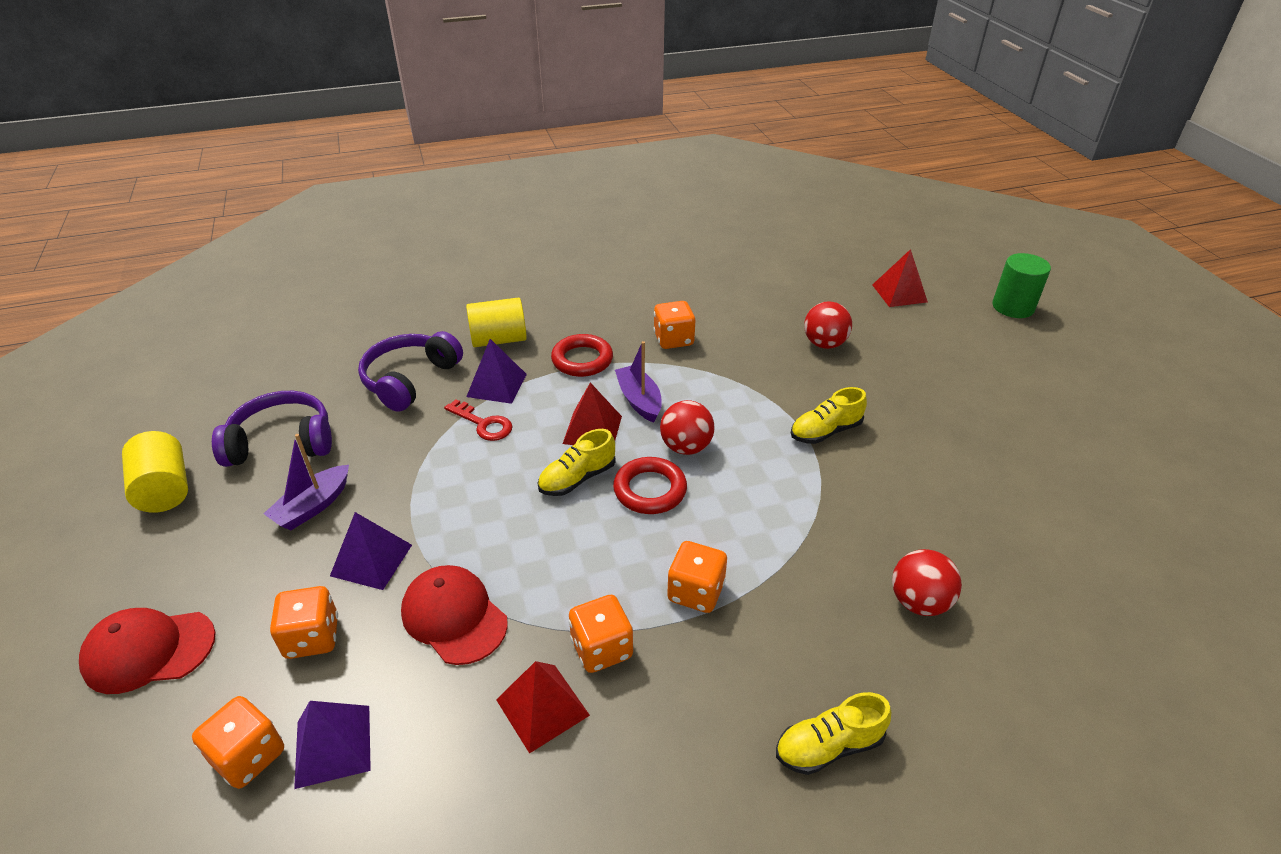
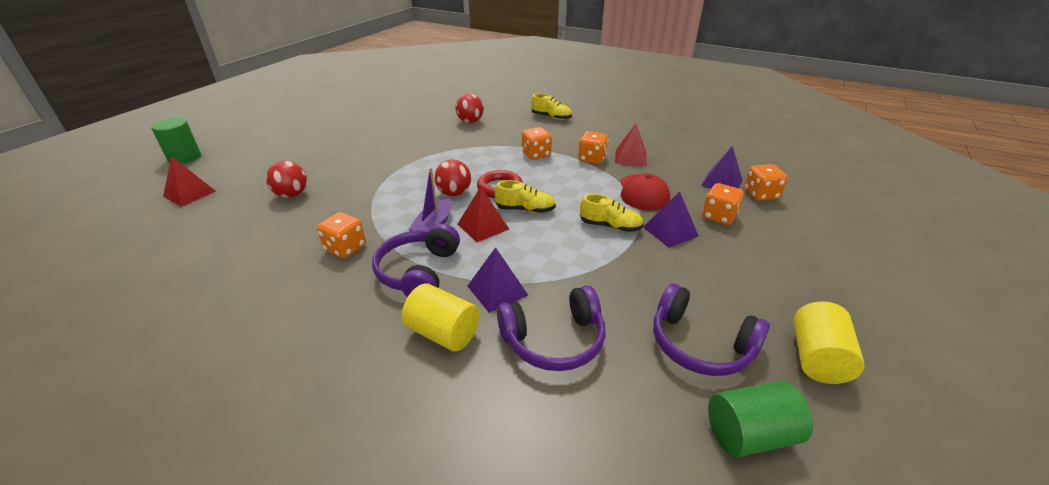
camera: 135 degrees left, 5 degrees down
(149, 650) = (816, 252): red cap -> none
(225, 403) = (749, 434): none -> green cylinder
(313, 506) = (693, 278): purple boat -> none
(483, 424) = (539, 267): red key -> none
(582, 360) = (418, 272): red ring -> purple headphones
(825, 431) = (388, 166): yellow shoe -> yellow shoe (610, 226)

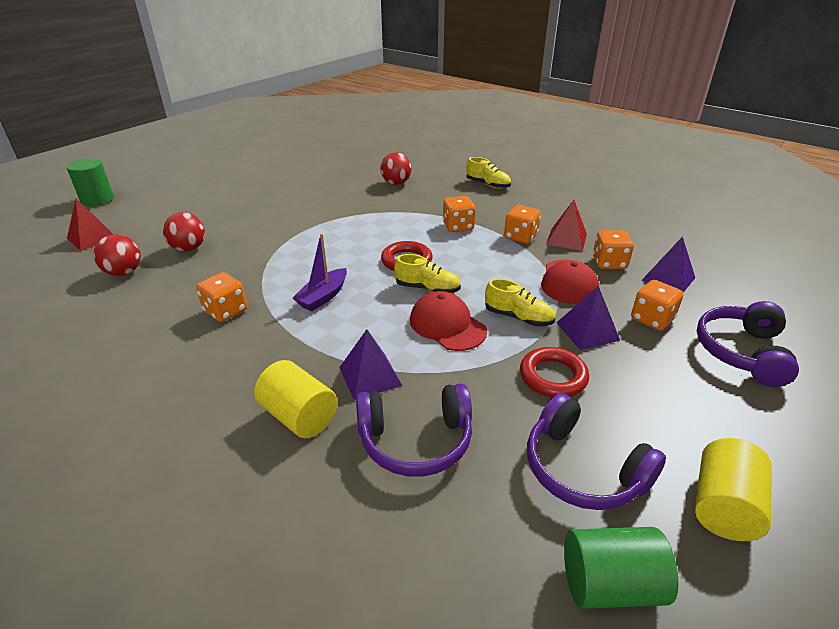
camera: 10 degrees right, 0 degrees up
(418, 272) = (292, 345): purple headphones -> purple headphones (741, 352)
(454, 193) = (355, 262): red ball -> red ball (124, 272)
(483, 226) = (375, 302): red pyramid -> none
(552, 239) = (447, 325): none -> red cap
(653, 272) = (553, 376): none -> red ring
(760, 194) = (713, 298): orange dice -> orange dice (609, 263)

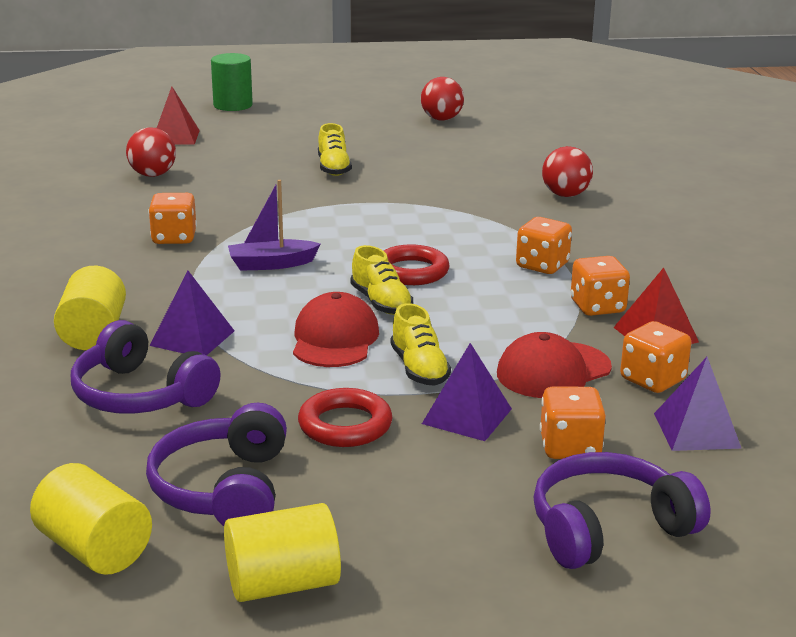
camera: 45 degrees right, 10 degrees down
(189, 248) = (234, 176): red ball -> red ball (441, 119)
(488, 185) = (687, 240): yellow shoe -> yellow shoe (333, 168)
(610, 584) = (94, 549): green cylinder -> yellow cylinder

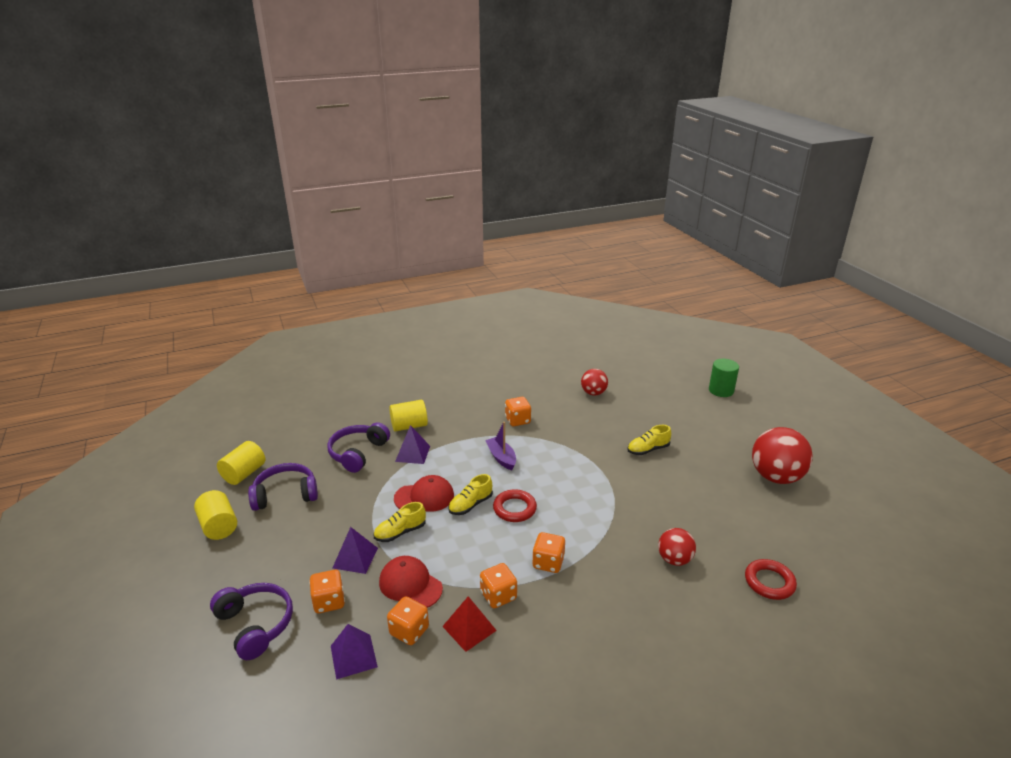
camera: 75 degrees right, 5 degrees up
(175, 137) = (652, 385): red pyramid -> none
(345, 425) = (341, 518): red ring -> red ring (769, 582)
(441, 119) = (776, 477): red ball -> red ball, size x1.76

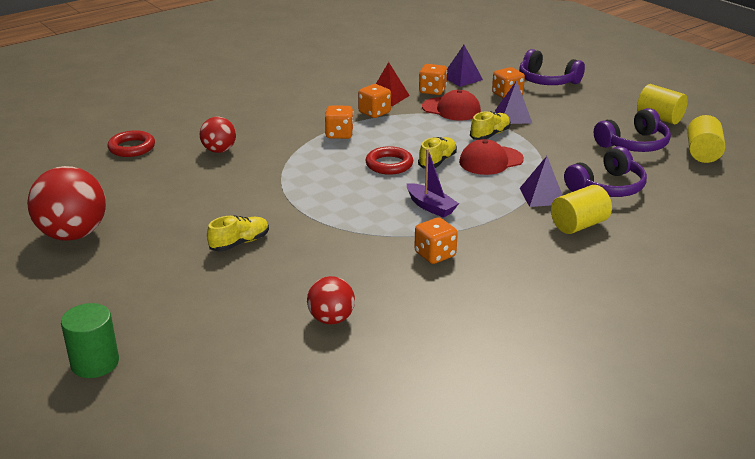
camera: 165 degrees right, 0 degrees up
(358, 453) = (607, 187): purple headphones -> purple headphones turned 45 degrees clockwise

